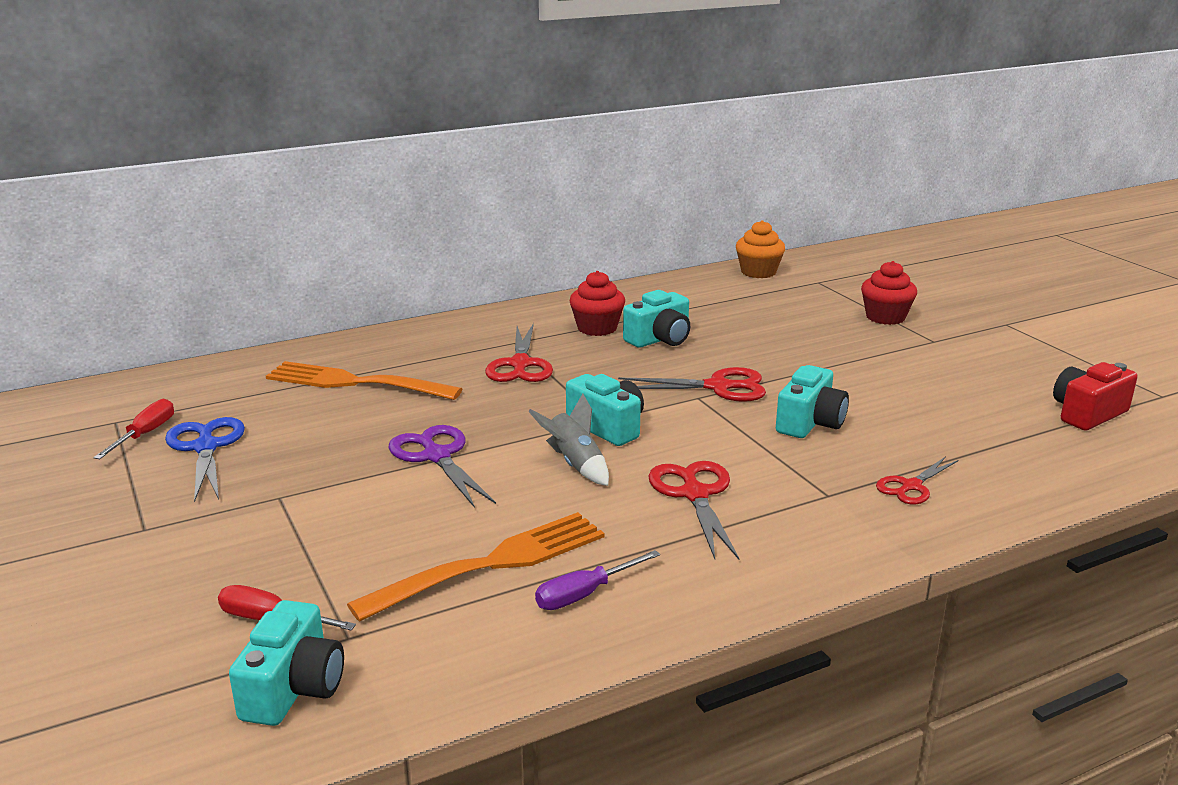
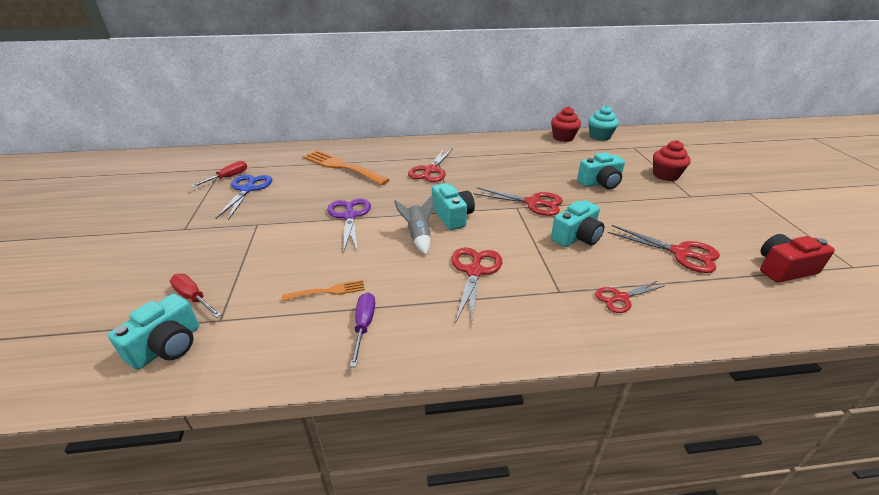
camera: 20 degrees right, 10 degrees up
(492, 564) = (328, 291): orange fork -> orange fork, size x0.49
(585, 594) = (364, 326): purple screwdriver -> purple screwdriver turned 105 degrees clockwise
(597, 328) = (486, 156): red cupcake -> red cupcake (563, 138)
(660, 339) = (517, 168): turquoise camera -> turquoise camera (600, 183)
(758, 272) = (599, 136): orange cupcake -> turquoise cupcake
(957, 418) = (680, 253): none -> red scissors

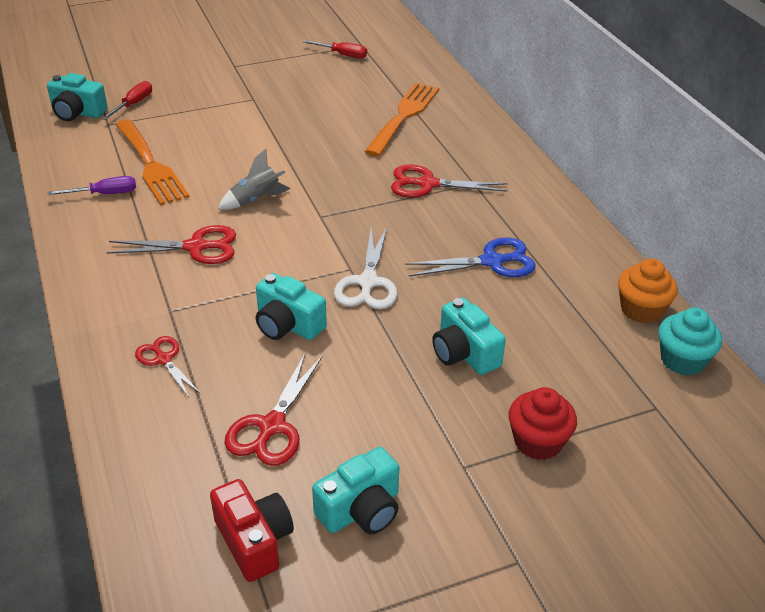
camera: 75 degrees right, 5 degrees up
(248, 189) = (320, 73): blue scissors -> blue scissors (492, 261)
(328, 291) = (150, 165): orange fork -> orange fork, size x2.04
(350, 216) = (285, 148): purple scissors -> none
(452, 216) = (308, 218): turquoise camera -> turquoise camera (361, 510)
(533, 203) = (368, 282): red scissors -> white scissors
(563, 138) = (641, 310): red cupcake -> orange cupcake

